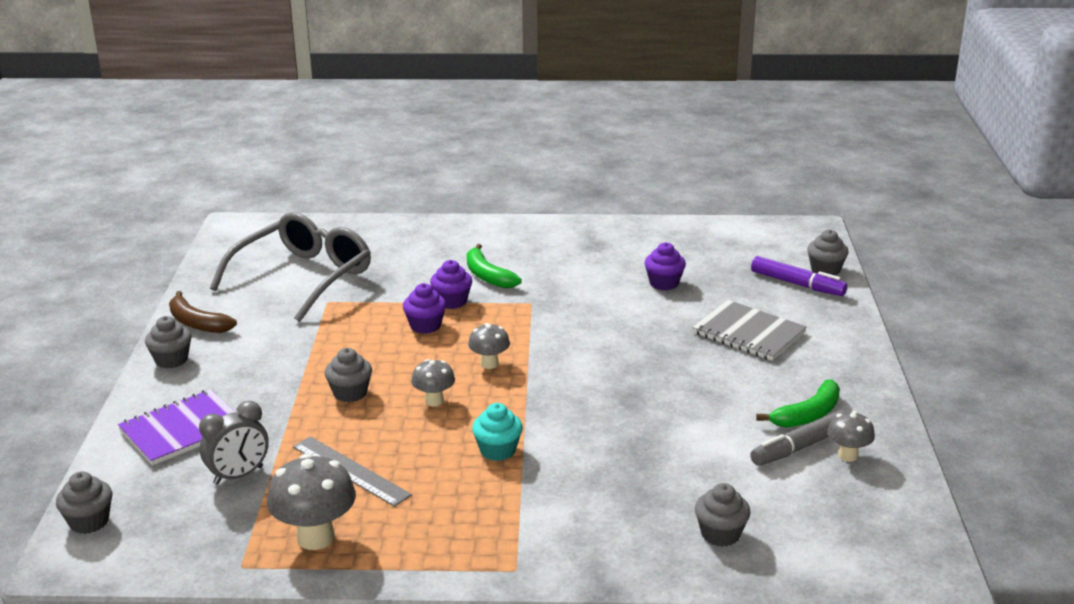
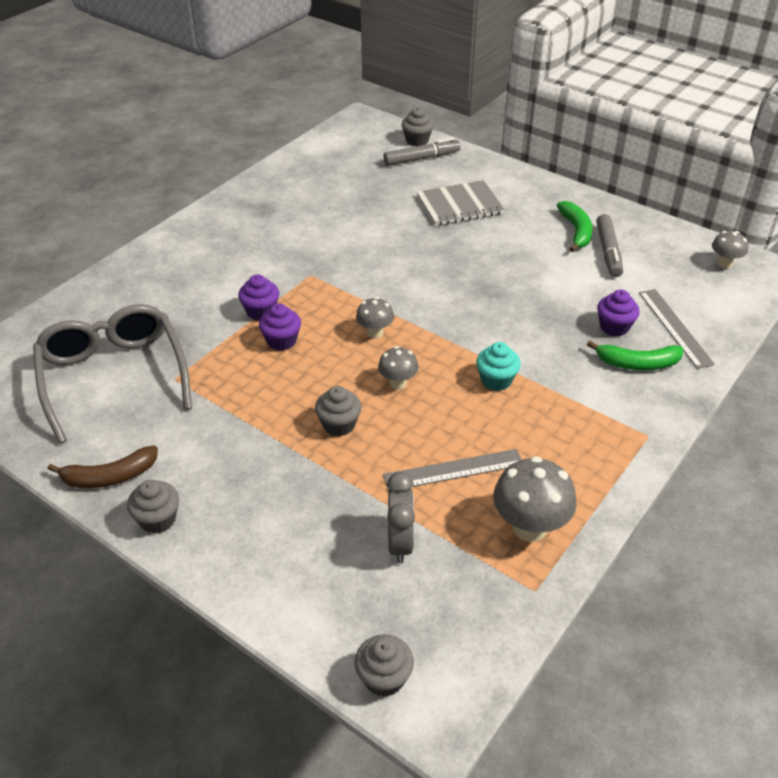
camera: 55 degrees left, 15 degrees up
(182, 430) = (291, 555): purple notebook -> none
(487, 276) = (244, 277): green banana -> green banana (637, 363)
(664, 283) = (356, 206): purple cupcake -> purple cupcake (614, 327)
(720, 534) = (675, 327): grey cupcake -> grey ruler
(797, 284) = (421, 158): purple marker -> grey marker
(848, 455) = (632, 239): grey mushroom -> grey mushroom (724, 264)

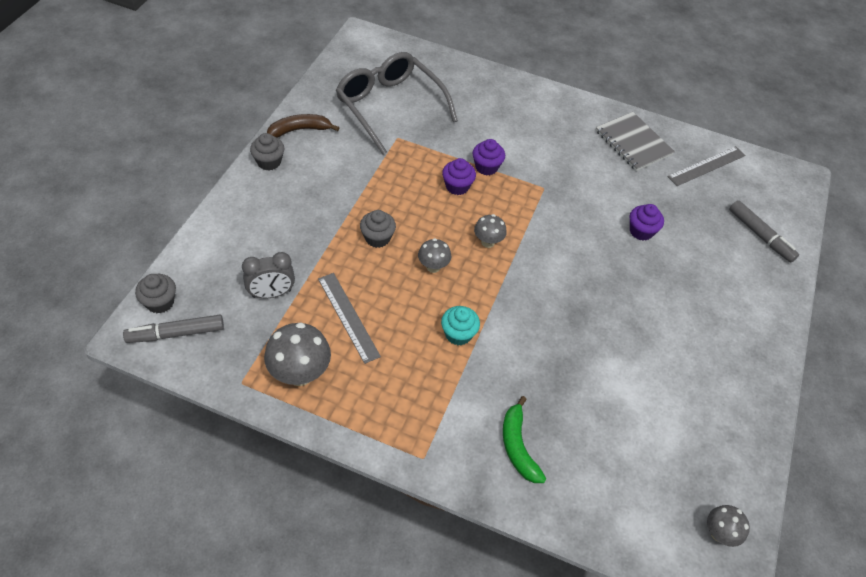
camera: 70 degrees right, 10 degrees up
(110, 476) = (299, 130): brown banana -> brown banana turned 105 degrees clockwise
(114, 376) = (390, 107): grey glasses -> grey glasses turned 90 degrees counterclockwise
(417, 140) = (790, 227): grey cupcake -> none
(459, 205) = (697, 276): grey notebook -> grey notebook (633, 143)
(576, 231) = (706, 381): green banana -> none
(608, 251) = (685, 413): grey marker -> grey marker (176, 333)
(614, 327) = (564, 424): purple cupcake -> purple cupcake (641, 231)
(675, 327) = (585, 480): grey ruler -> grey ruler (706, 166)

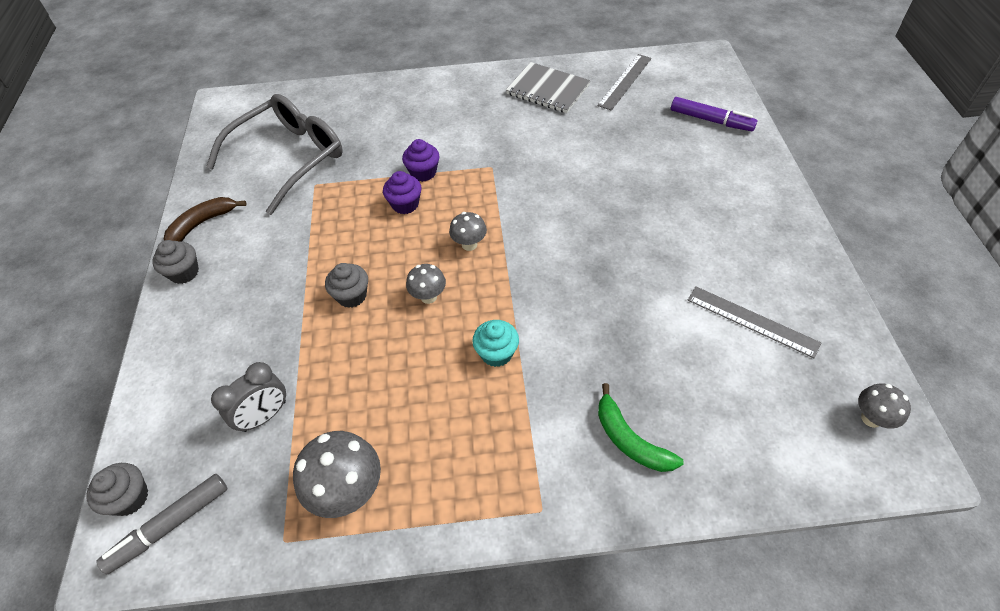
camera: 20 degrees left, 0 degrees up
(348, 316) = (367, 396): grey ruler -> grey ruler (752, 321)
(390, 107) = (289, 158): grey glasses -> grey glasses turned 105 degrees clockwise
(641, 231) = (607, 165): purple cupcake -> none
(760, 235) = (711, 120): grey marker -> purple marker

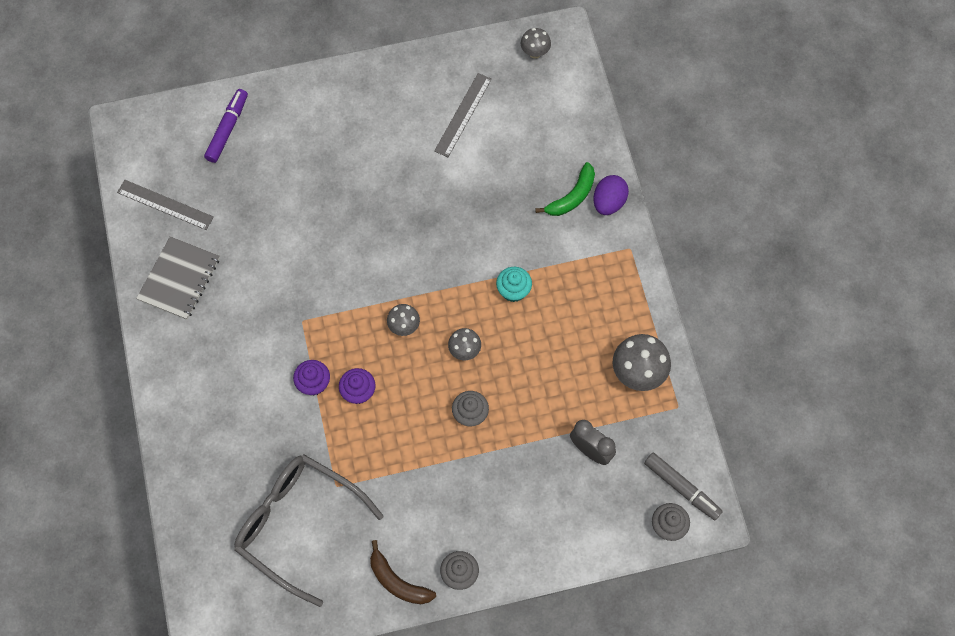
camera: 100 degrees left, 15 degrees up
(620, 490) = (608, 202): none -> purple egg

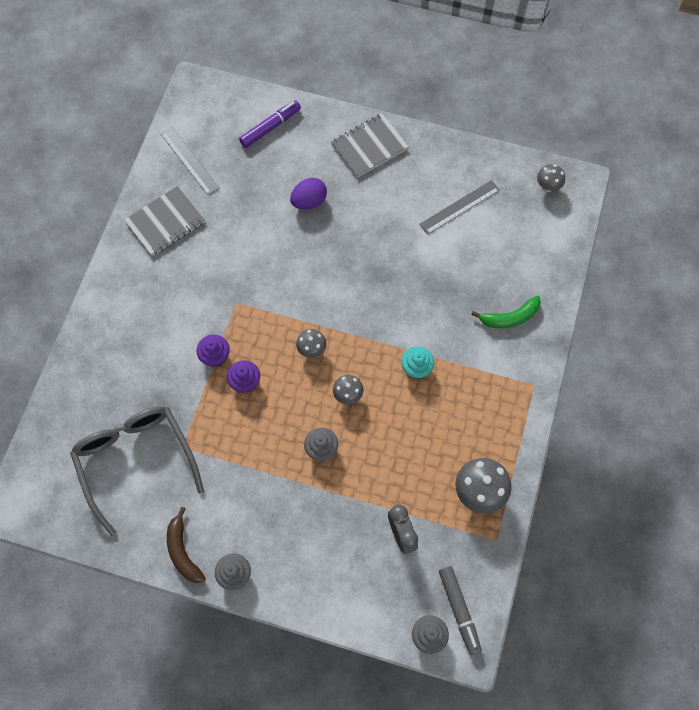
camera: 30 degrees right, 0 degrees up
(339, 99) = (369, 146): none -> grey notebook
(608, 202) = (538, 338): purple egg -> purple egg (309, 201)

